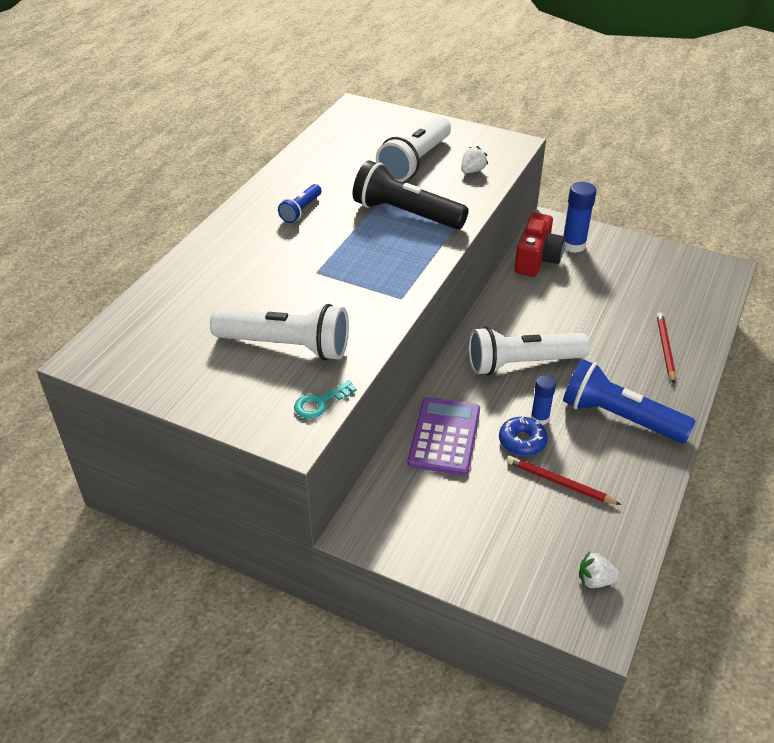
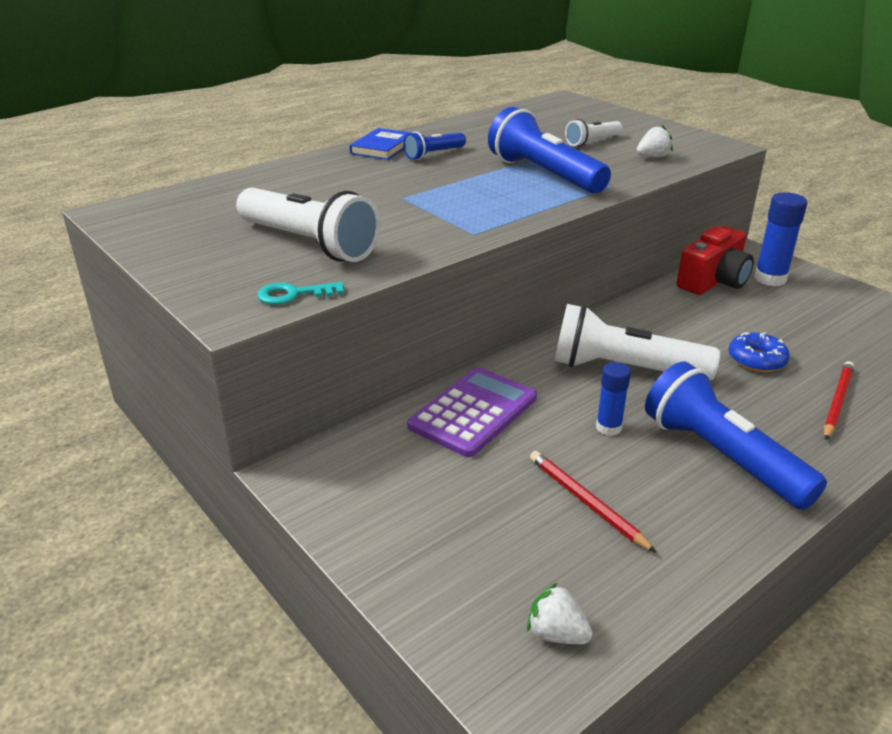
camera: 25 degrees right, 10 degrees down
(251, 212) = (382, 147): none -> blue book
(406, 214) = (544, 174): black flashlight -> blue flashlight
(415, 162) = (592, 141): white flashlight -> white flashlight, size x0.52
(522, 441) = (567, 444): blue donut -> blue donut (756, 360)

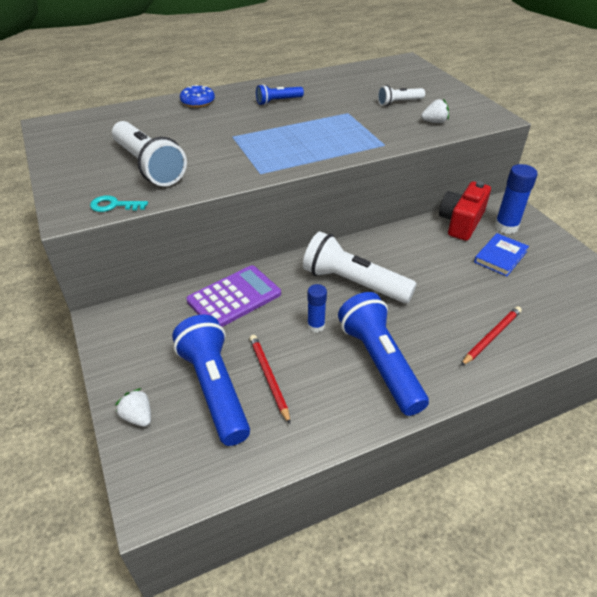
camera: 15 degrees right, 10 degrees up
(382, 147) = (247, 91): blue book -> blue book (500, 256)
(544, 174) = (343, 128): blue flashlight -> blue flashlight (215, 389)
(556, 634) = (197, 464): white strawberry -> white strawberry (138, 417)
(713, 281) = (461, 222): red camera -> red camera turned 150 degrees clockwise
(756, 360) = (453, 292): blue donut -> blue donut (198, 102)

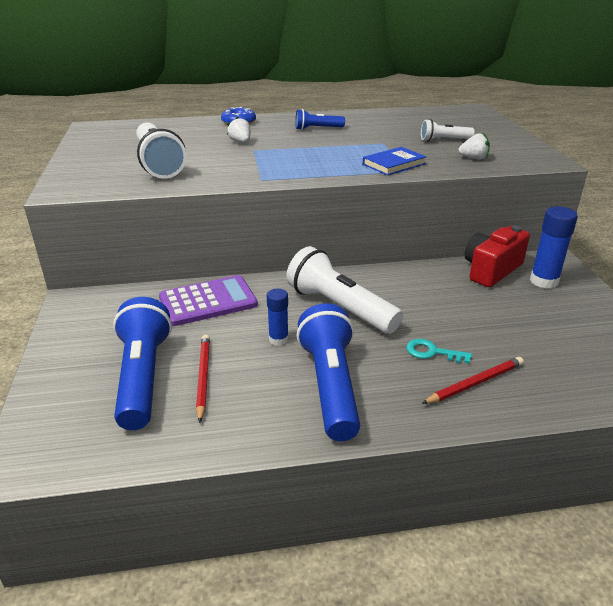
camera: 15 degrees right, 10 degrees down
(114, 205) = (105, 188): turquoise key -> turquoise key (432, 352)
(138, 417) = (55, 387): white strawberry -> white strawberry (240, 142)
(500, 256) = (523, 308): blue book -> blue book (394, 164)

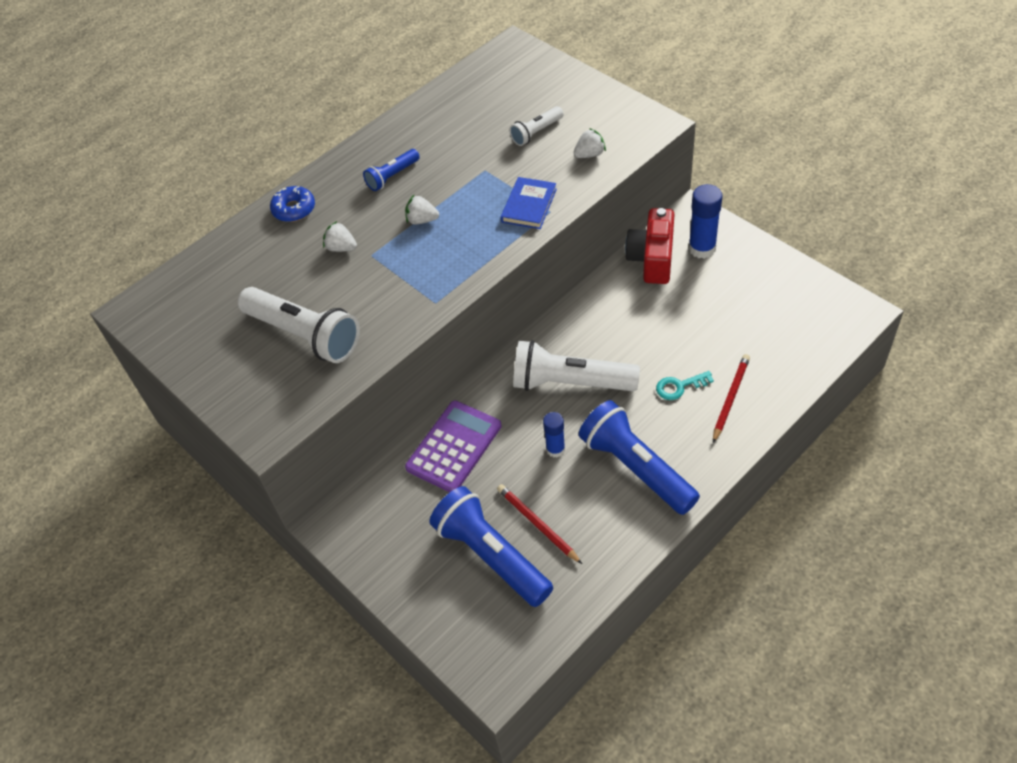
camera: 30 degrees left, 20 degrees up
(309, 148) = (422, 220): none -> white strawberry

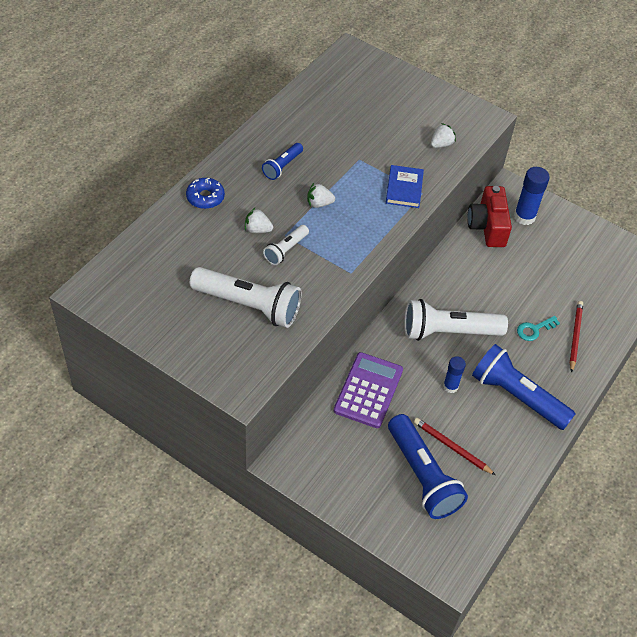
camera: 20 degrees left, 0 degrees up
(491, 556) = (422, 475): blue flashlight -> blue flashlight turned 150 degrees counterclockwise
(536, 132) = (392, 126): white flashlight -> white flashlight (286, 250)

